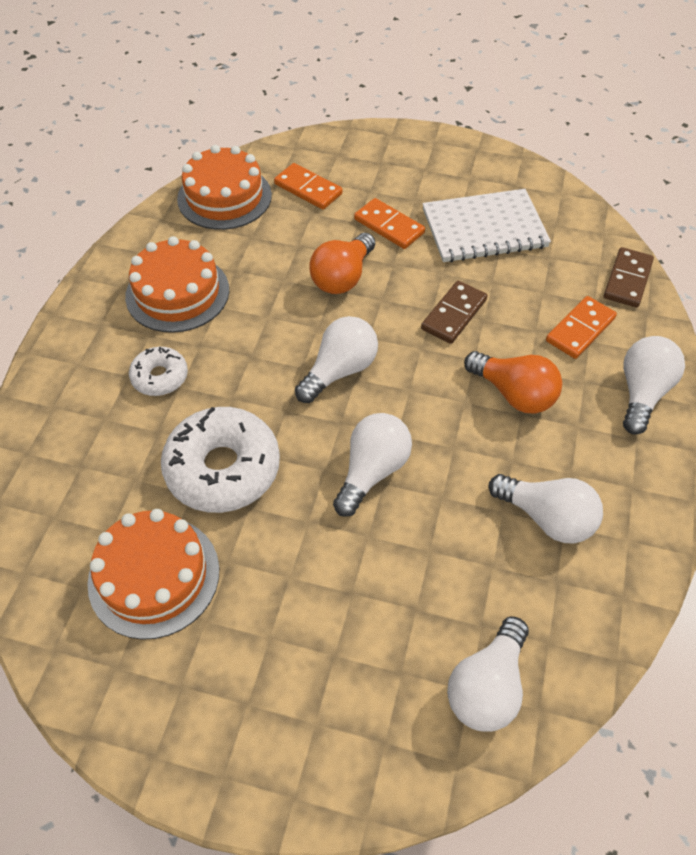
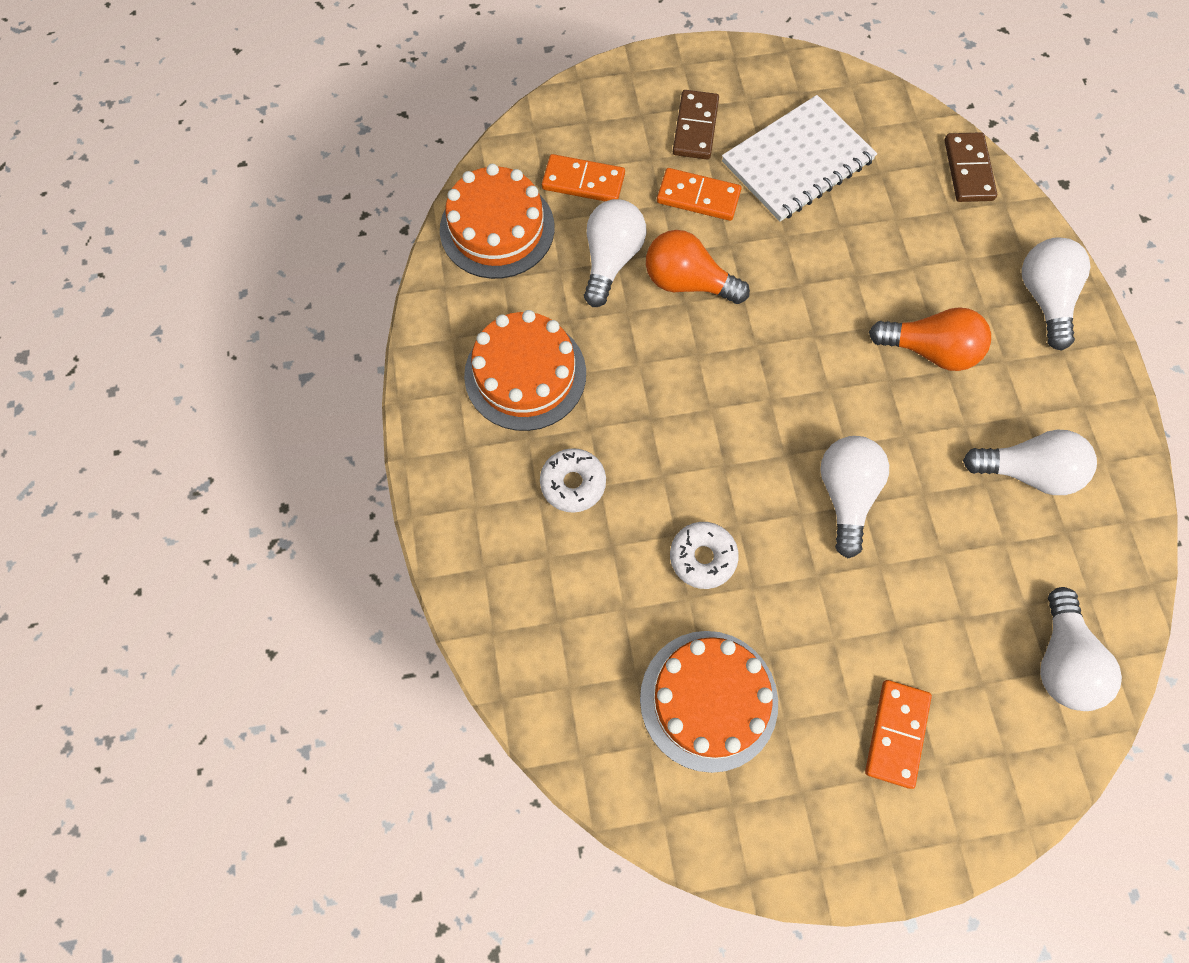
camera: 25 degrees left, 15 degrees up
(223, 468) = (702, 557): white donut -> white donut, size x0.54
(339, 371) = (750, 396): white light bulb -> white light bulb (611, 260)
(342, 277) = (688, 282): orange light bulb -> orange light bulb turned 105 degrees clockwise
(454, 314) = (824, 281): brown domino -> brown domino (695, 127)
(580, 330) = (953, 249): orange domino -> orange domino (896, 734)

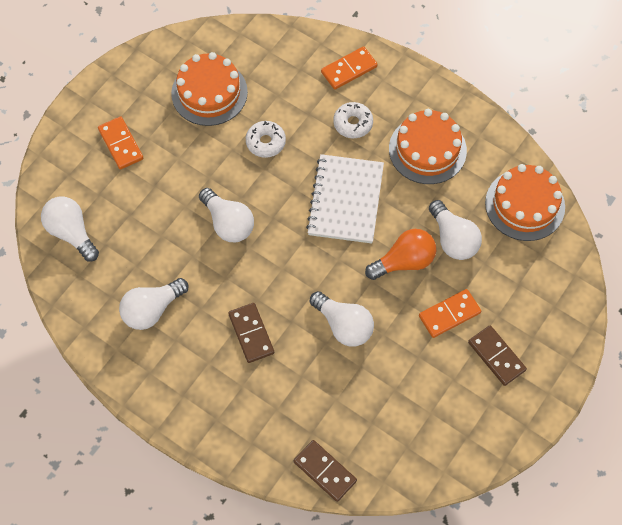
camera: 135 degrees right, 5 degrees down
(583, 182) = (515, 268): orange domino -> orange domino (349, 69)
(797, 161) = (422, 386): white notebook -> white notebook (346, 200)
(929, 350) = (251, 333): orange light bulb -> brown domino
(1044, 298) = (216, 420): white light bulb -> white light bulb (343, 325)

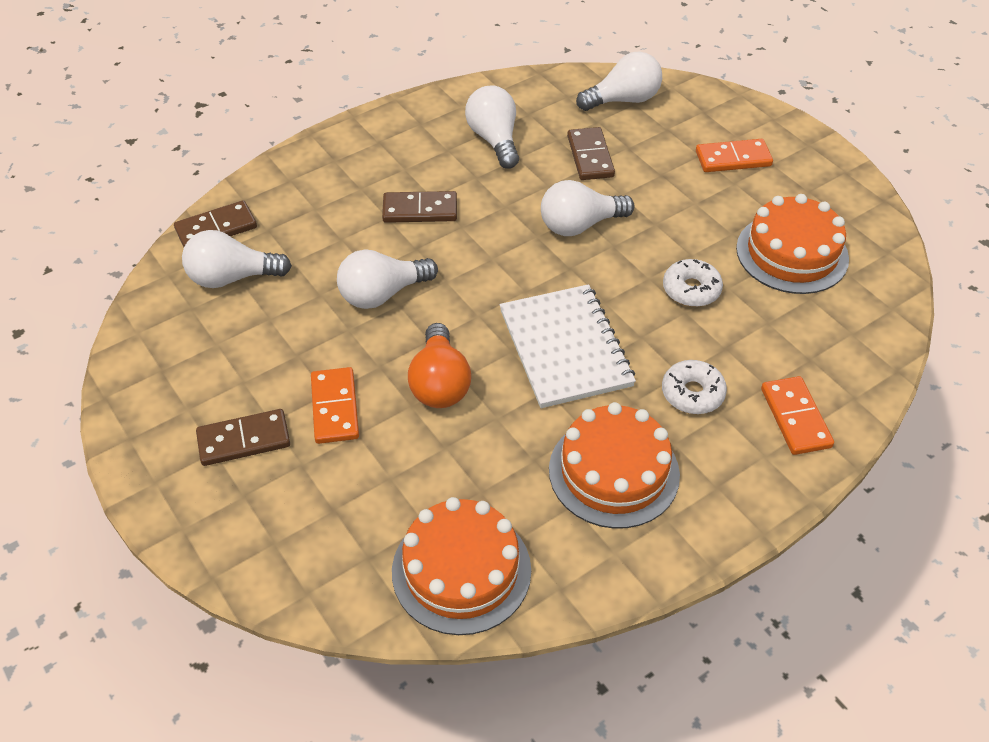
camera: 110 degrees right, 15 degrees down
(150, 237) = (590, 156): none -> brown domino
(346, 200) = (565, 348): white notebook -> white notebook turned 45 degrees clockwise
(453, 239) = (447, 452): white light bulb -> white light bulb (232, 277)

